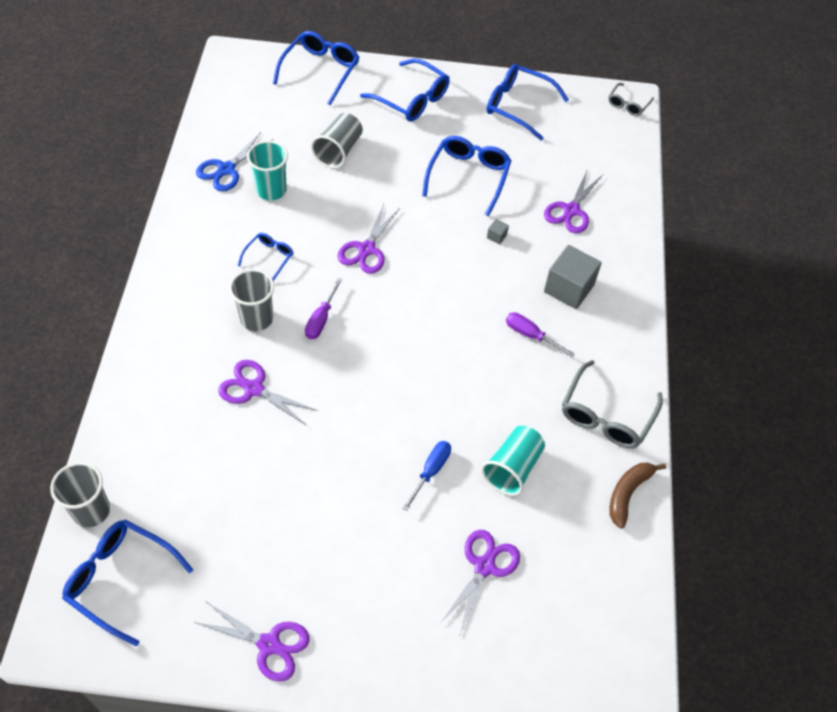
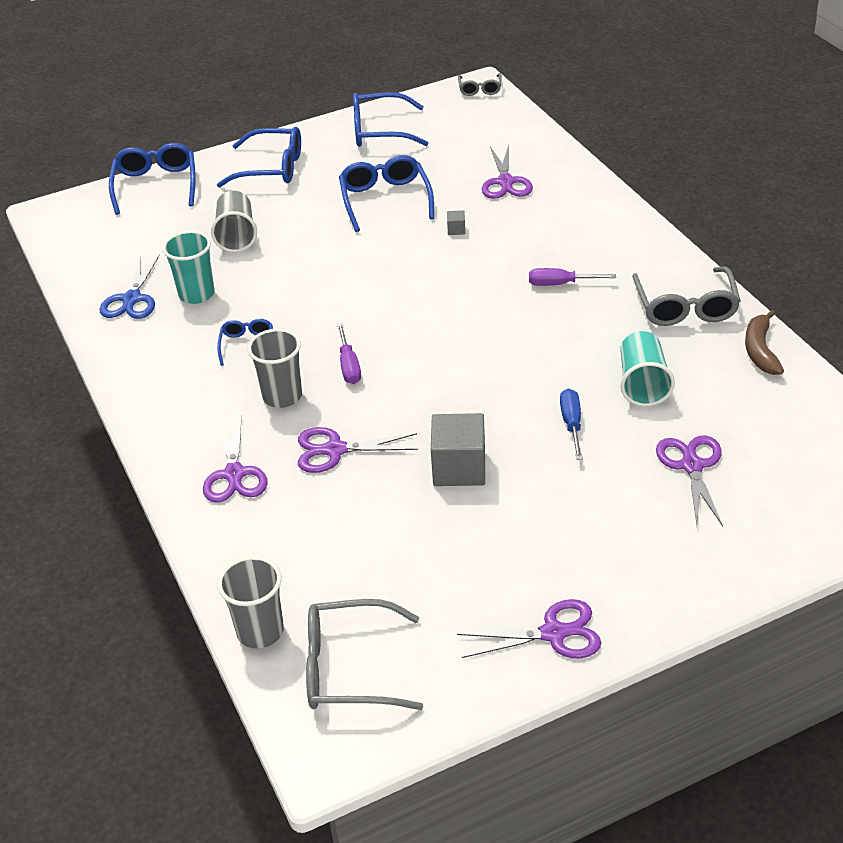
camera: 25 degrees left, 15 degrees down
(121, 579) = (349, 668): blue glasses -> grey glasses
(366, 249) = (340, 295): purple scissors -> purple scissors (234, 474)
(569, 288) = (560, 236): grey cube -> grey cube (459, 468)

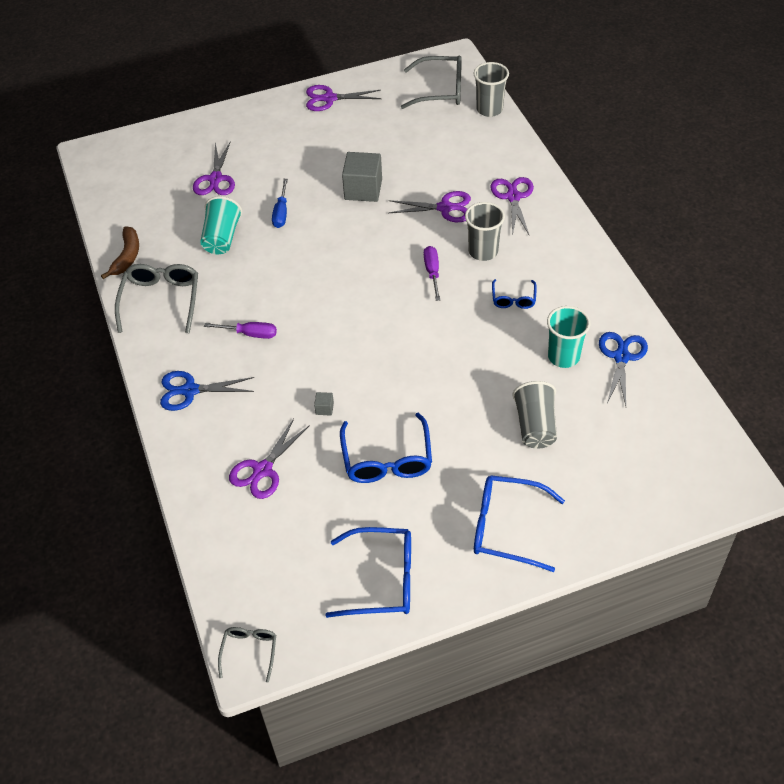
camera: 175 degrees left, 10 degrees up
(156, 185) = (633, 515): blue glasses -> none
(505, 182) = (262, 470): purple scissors -> purple scissors turned 150 degrees counterclockwise
(606, 231) = (190, 390): none -> blue scissors

